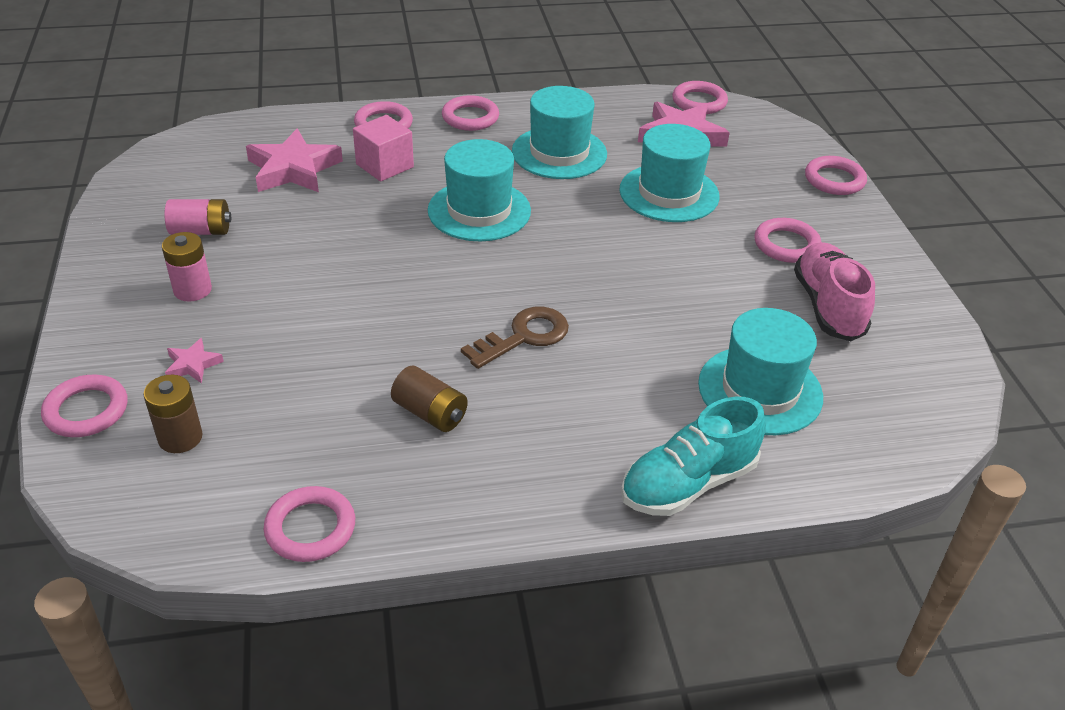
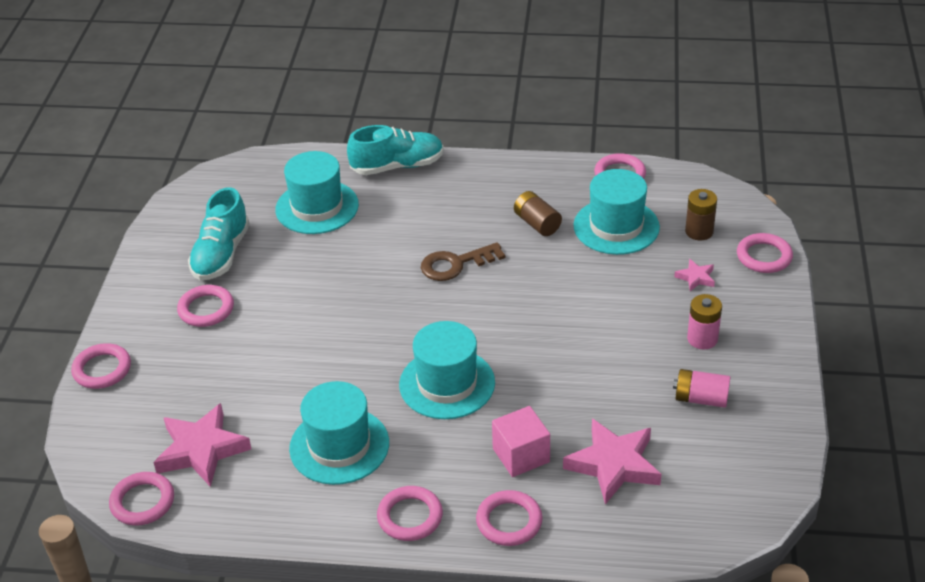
camera: 160 degrees left, 0 degrees up
(669, 193) = (265, 377): turquoise hat -> turquoise hat (616, 226)
(828, 306) = (221, 254): pink shoe -> turquoise shoe

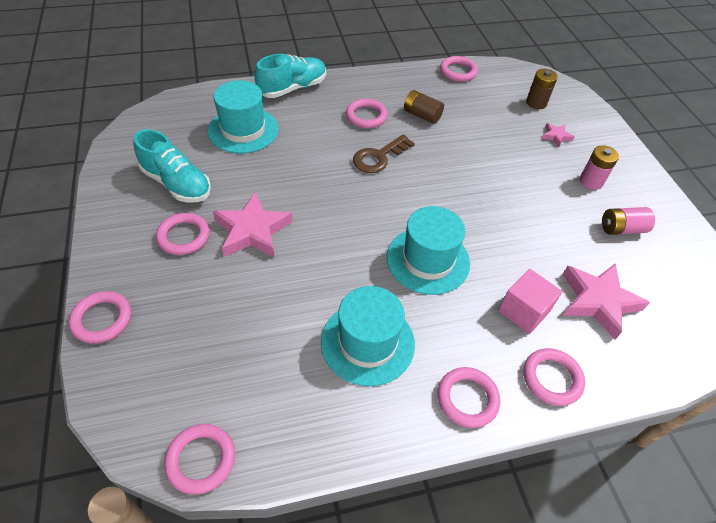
camera: 25 degrees left, 10 degrees up
(201, 450) = (238, 381): pink star -> pink star (252, 230)
(221, 254) = (177, 184): turquoise shoe -> turquoise shoe turned 45 degrees counterclockwise
(616, 226) = (478, 108): turquoise hat -> none
(764, 256) = (589, 113): pink ring -> pink ring (366, 116)

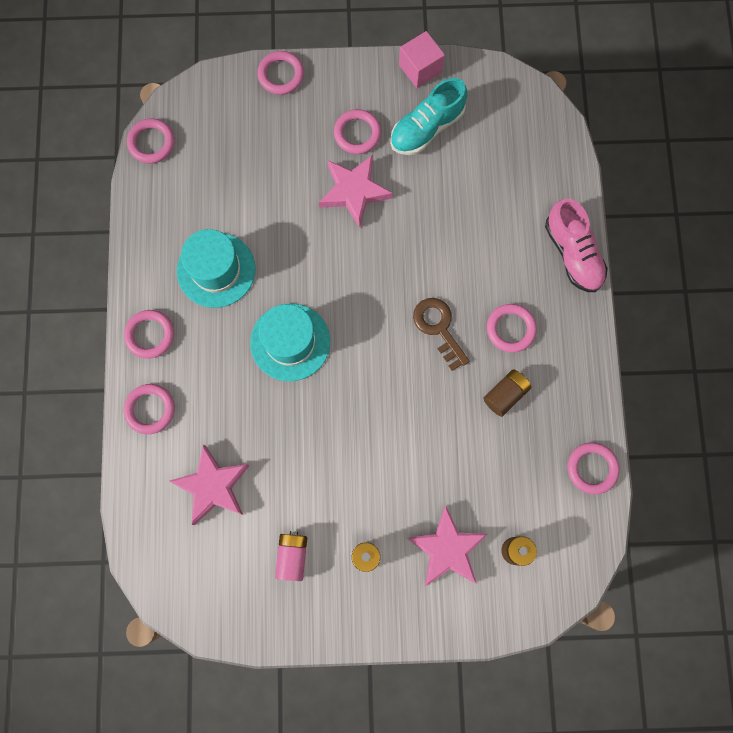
camera: 105 degrees right, 25 degrees up
(243, 130) = (501, 193): turquoise hat -> none
(292, 88) = (573, 254): turquoise shoe -> pink shoe
(523, 311) = (217, 411): pink cube -> pink cube (420, 68)
(556, 136) = (447, 549): pink star -> pink star, size x2.08

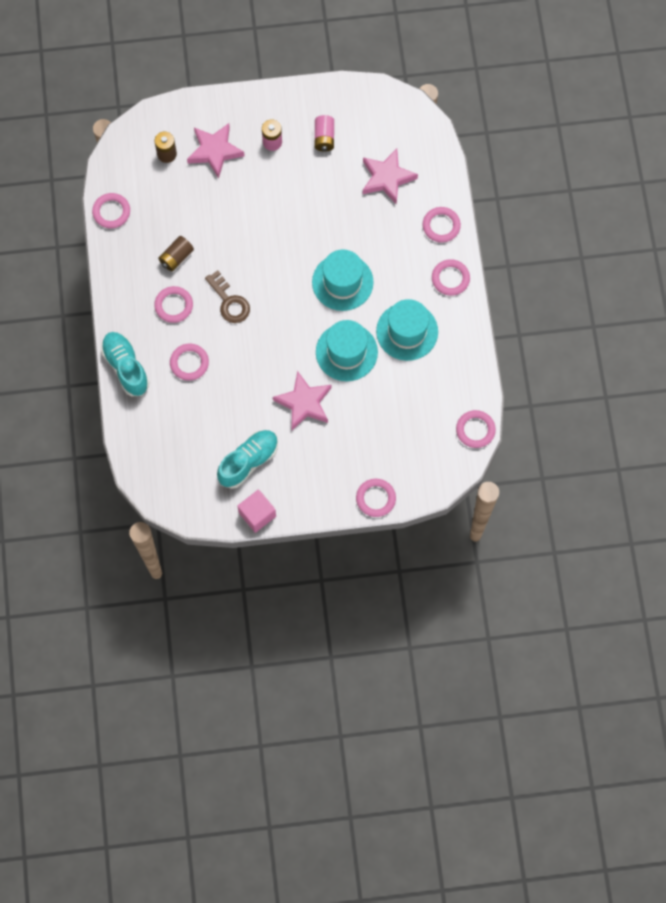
camera: 175 degrees right, 5 degrees down
(295, 250) = (346, 352): none -> turquoise hat
(357, 134) = (306, 452): pink ring -> pink ring (189, 363)
(573, 254) = (126, 367): pink shoe -> turquoise shoe

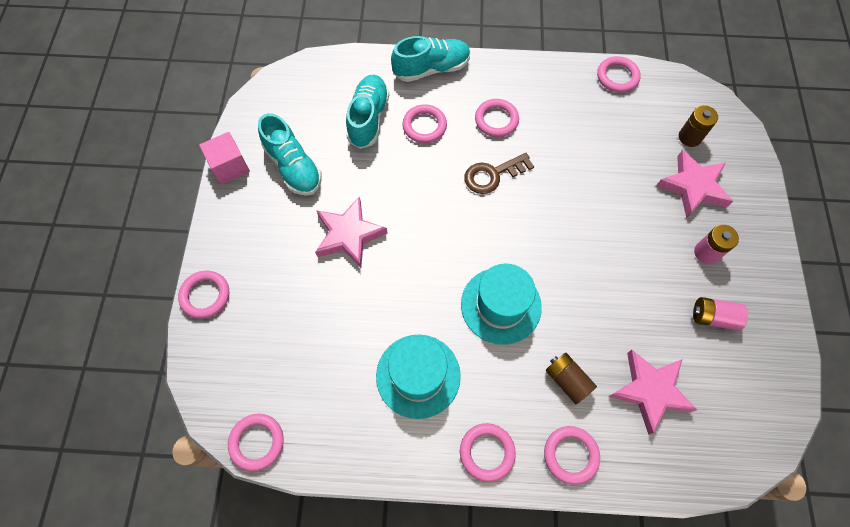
camera: 100 degrees right, 5 degrees down
(176, 257) = (555, 130): brown battery -> brown battery (567, 380)
(189, 411) = (368, 118): none -> turquoise shoe
(346, 352) = (404, 294): turquoise hat -> none

